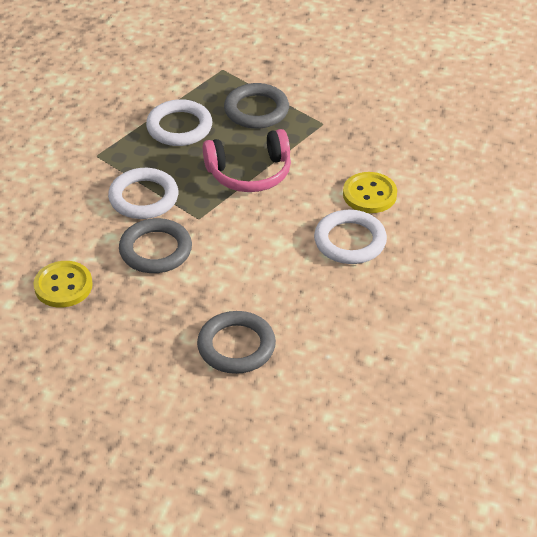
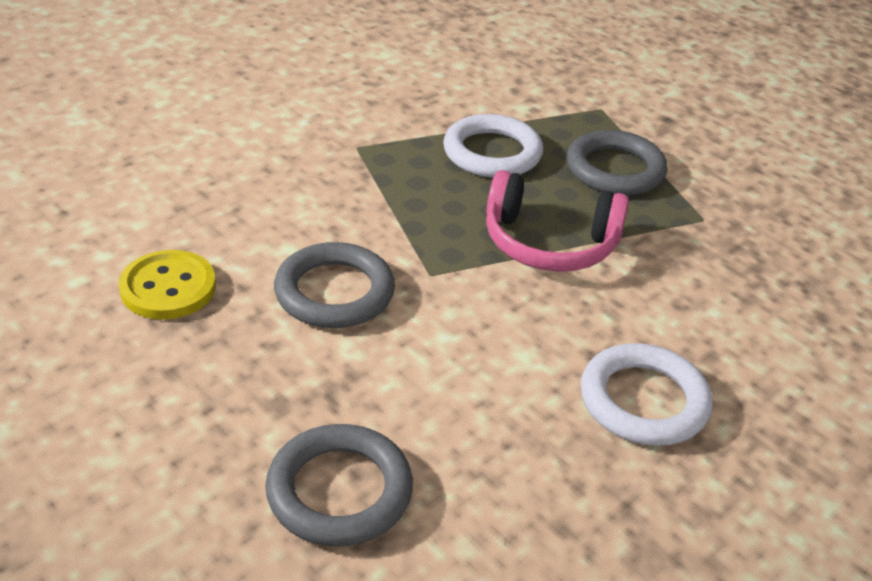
camera: 25 degrees right, 5 degrees down
(143, 198) = (375, 218): white ring -> none
(369, 194) = (719, 343): yellow button -> none

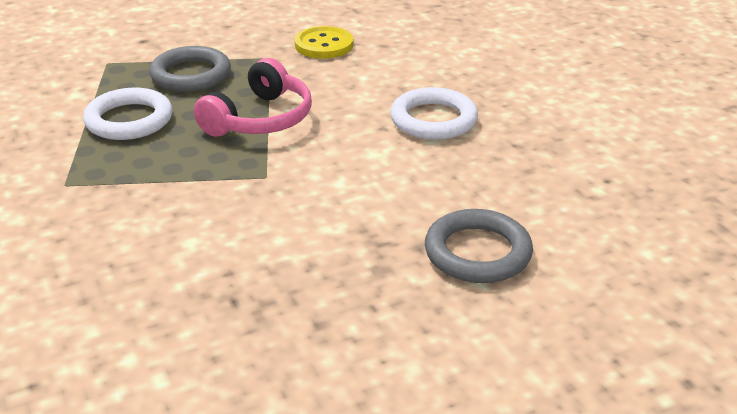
camera: 70 degrees left, 5 degrees down
(168, 288) = (206, 318): yellow button -> yellow button (324, 45)
(334, 292) = (263, 225): grey ring -> none

